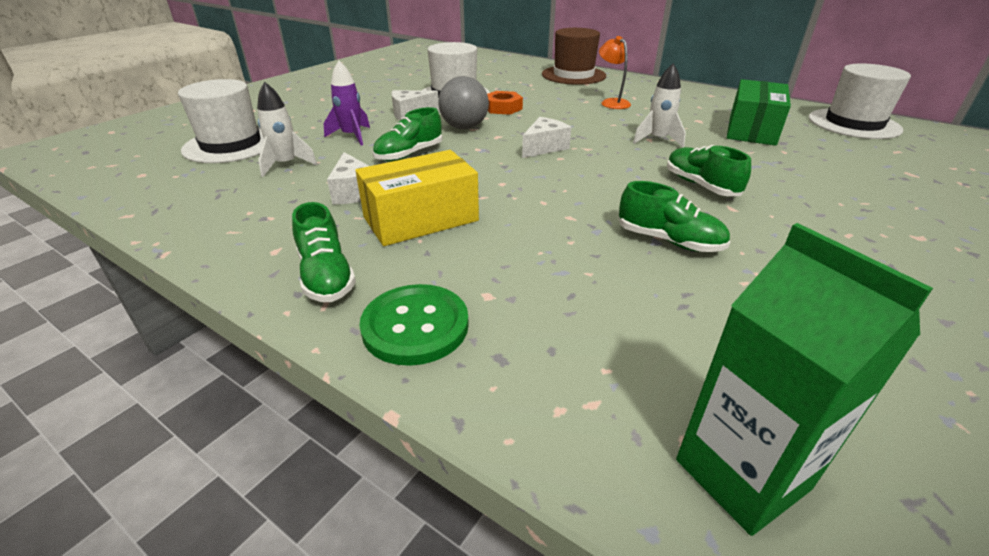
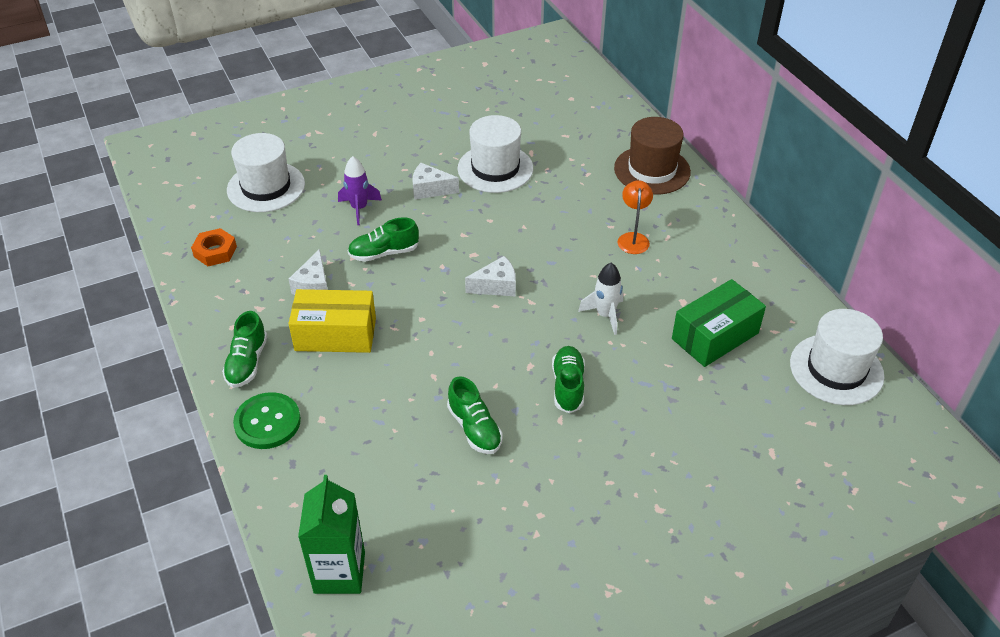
camera: 30 degrees right, 10 degrees up
(286, 165) = (289, 231): white rocket -> none
(464, 127) = (457, 230): grey ball -> none
(502, 108) = (519, 209): orange nut -> orange nut (215, 251)

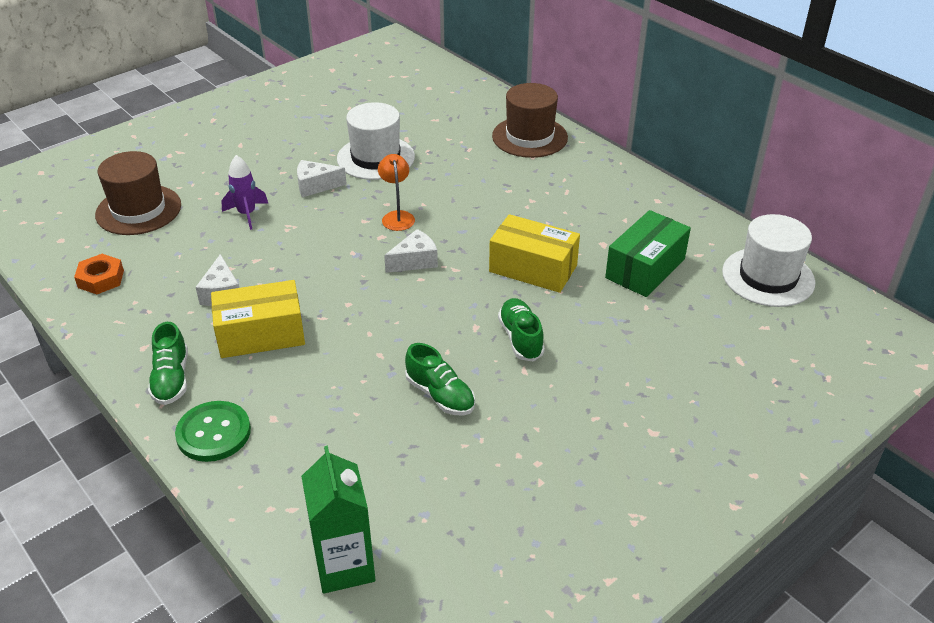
camera: 15 degrees left, 5 degrees down
(266, 187) = (138, 210): white hat -> brown hat
(384, 253) = (287, 250): green shoe -> none
(605, 315) = (533, 268): white rocket -> yellow box
(633, 238) = (534, 197): orange lamp -> orange lamp (397, 216)

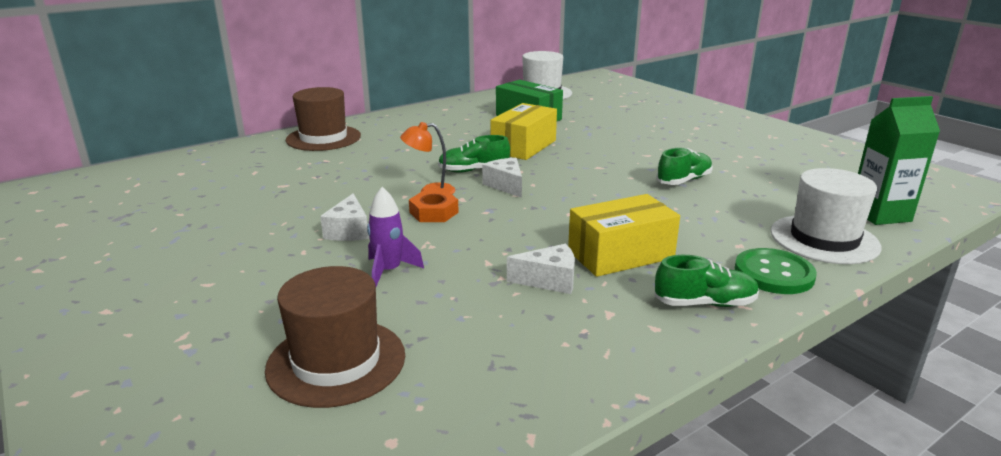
camera: 85 degrees left, 15 degrees down
(101, 279) = (511, 380): orange nut -> orange nut (434, 212)
(261, 334) = (621, 255): yellow box -> yellow box turned 75 degrees clockwise
(376, 158) = (310, 200): white hat -> white hat (824, 239)
(520, 338) = (611, 154): green shoe -> green shoe (473, 170)

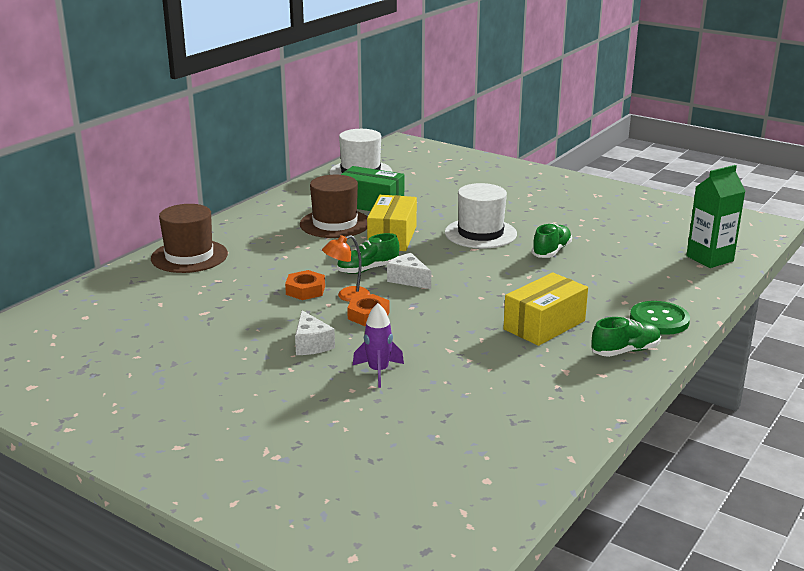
camera: 20 degrees left, 0 degrees up
(336, 361) = (403, 442): brown hat -> brown hat (335, 224)
(395, 180) = (305, 290): none -> orange nut
(549, 280) = (507, 355): white cheese -> none
(824, 239) = (680, 286): white hat -> white hat (480, 233)

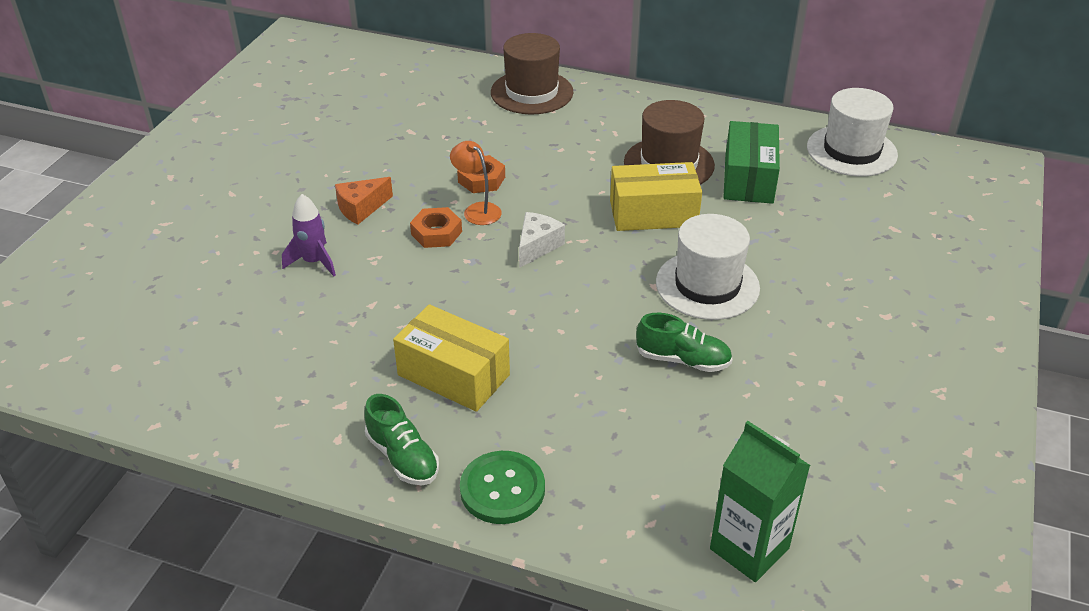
camera: 75 degrees right, 15 degrees up
(311, 344) = (361, 208): white cheese -> orange cheese
(368, 269) = (552, 211): green shoe -> none

